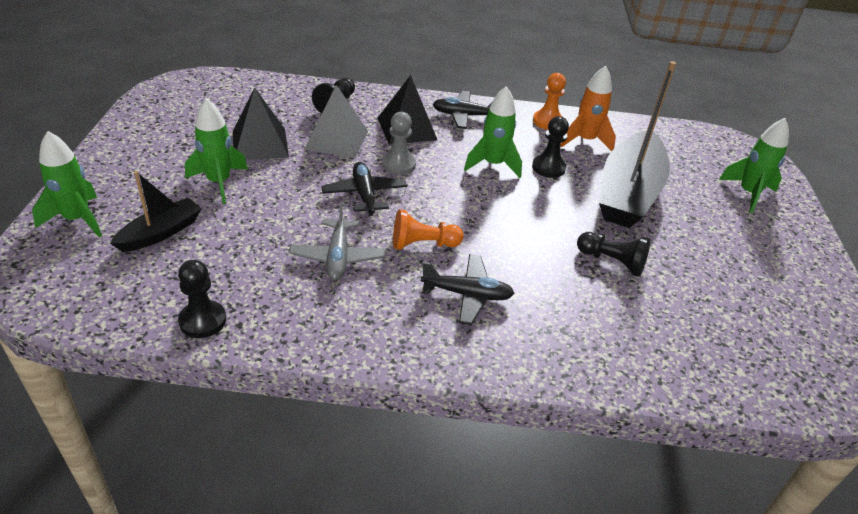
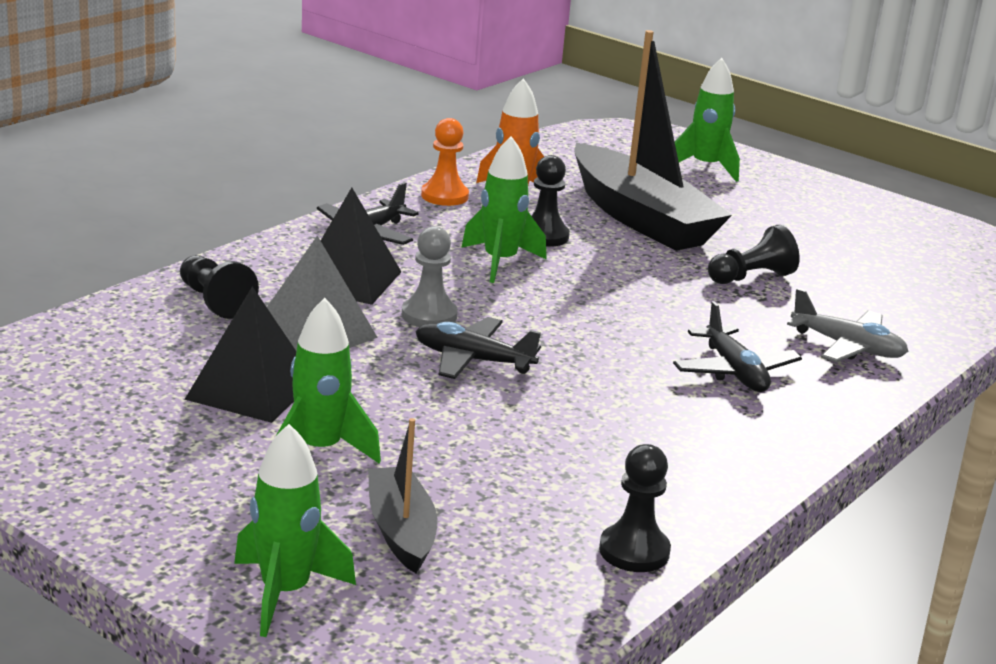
camera: 55 degrees left, 15 degrees down
(338, 257) = (590, 422): grey plane -> grey plane (847, 347)
(423, 244) = (618, 362): orange pawn -> none
(467, 294) = (734, 372): black plane -> black plane turned 120 degrees clockwise

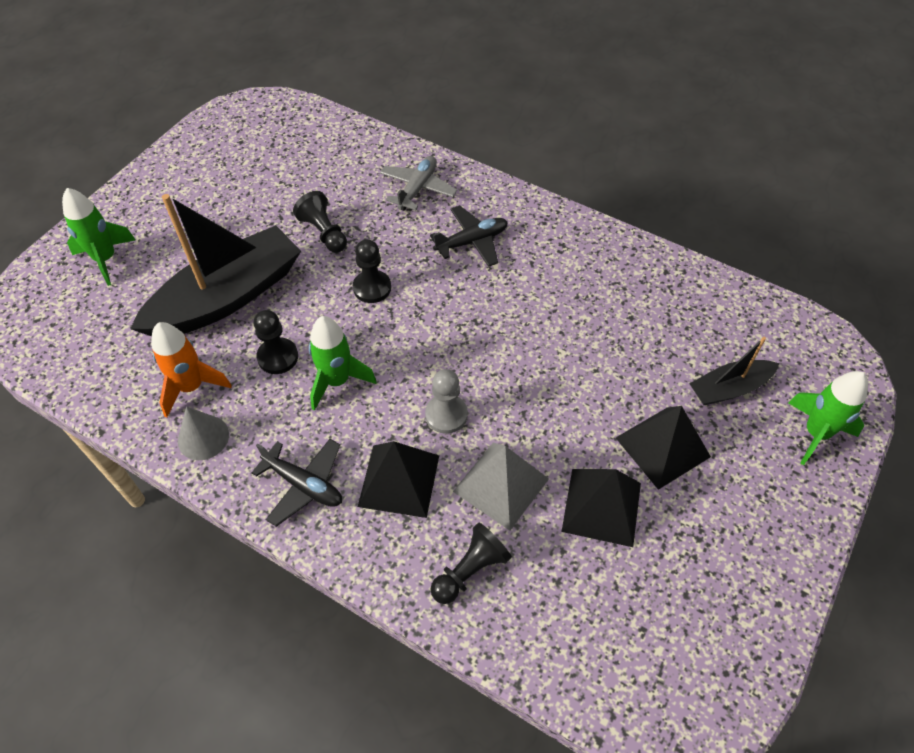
camera: 95 degrees left, 30 degrees up
(319, 450) = (662, 447): green rocket -> black pyramid
(444, 196) = (203, 437): orange pawn -> grey cone
(473, 360) = (507, 379): black plane -> none
(634, 551) = (695, 283): black pawn -> black pawn (372, 288)

